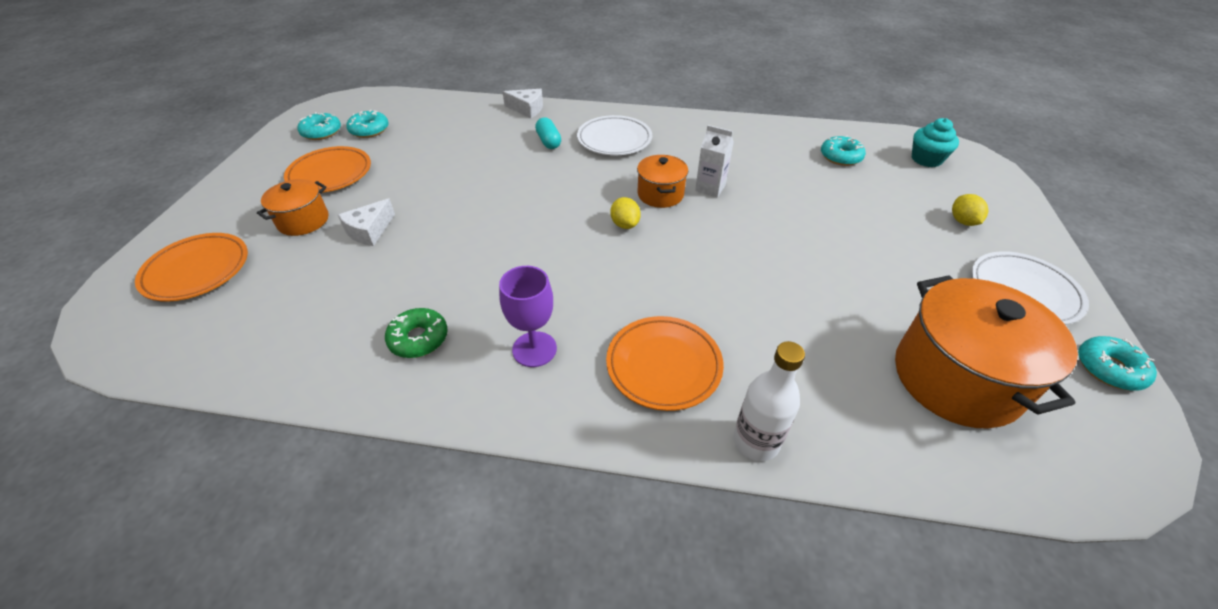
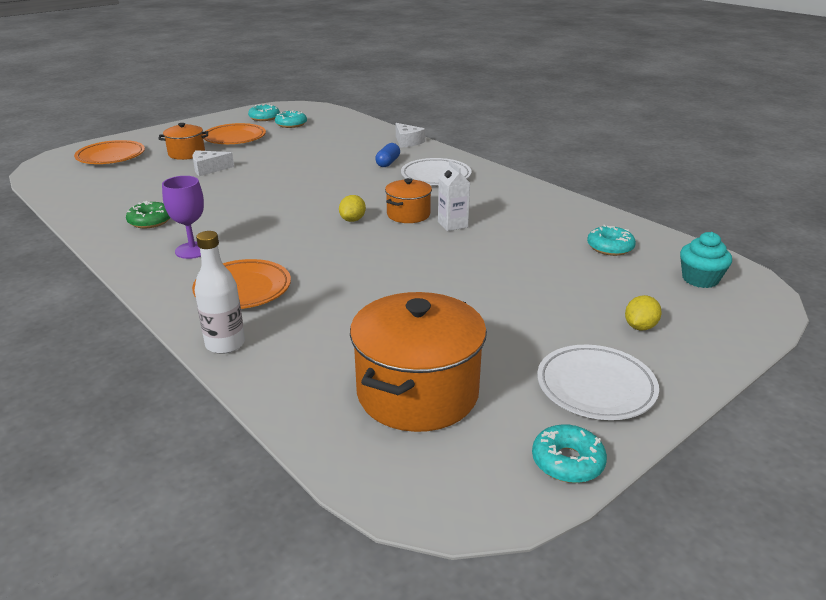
camera: 40 degrees right, 15 degrees down
(549, 141) = (388, 163): turquoise capsule -> blue capsule

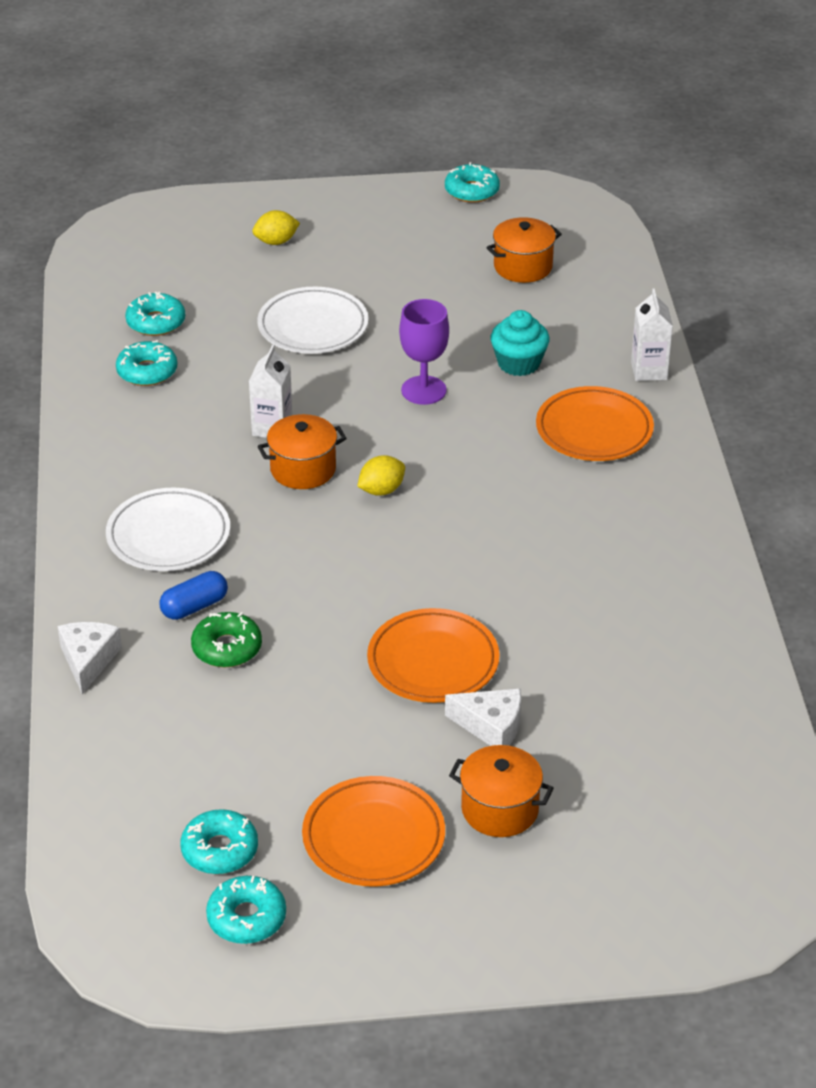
camera: 145 degrees left, 10 degrees up
(111, 156) = (644, 868): orange plate -> orange plate (433, 662)
(150, 221) = (647, 607): green donut -> green donut (227, 648)
(192, 250) = (617, 518): purple goblet -> purple goblet (423, 390)
(225, 344) = (649, 371): white bottle -> white carton
(417, 393) = (523, 267): orange pot -> orange pot, size x0.54
(565, 224) = (147, 371): none -> turquoise donut
(595, 387) = (386, 219): white plate -> white plate (313, 326)
(700, 279) = (141, 256): turquoise cupcake -> turquoise cupcake (518, 363)

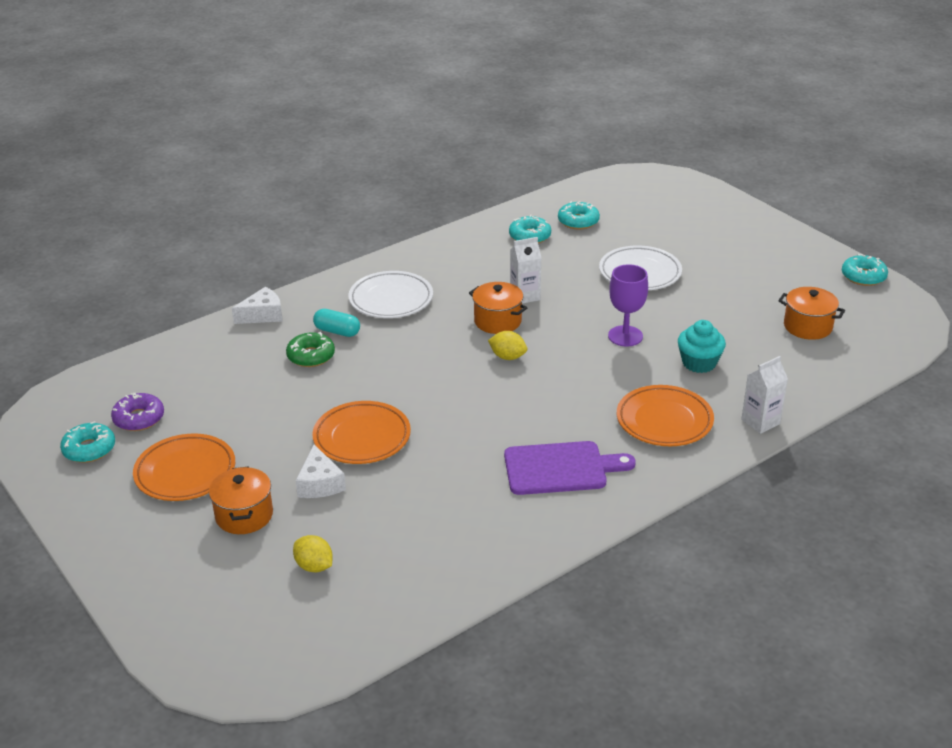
camera: 60 degrees right, 5 degrees down
(194, 606) = (337, 331): blue capsule -> turquoise capsule
(220, 850) = (139, 418): turquoise donut -> purple donut
(276, 242) = (707, 229): yellow lemon -> yellow lemon (314, 566)
(613, 534) = (560, 468): none -> purple cutting board

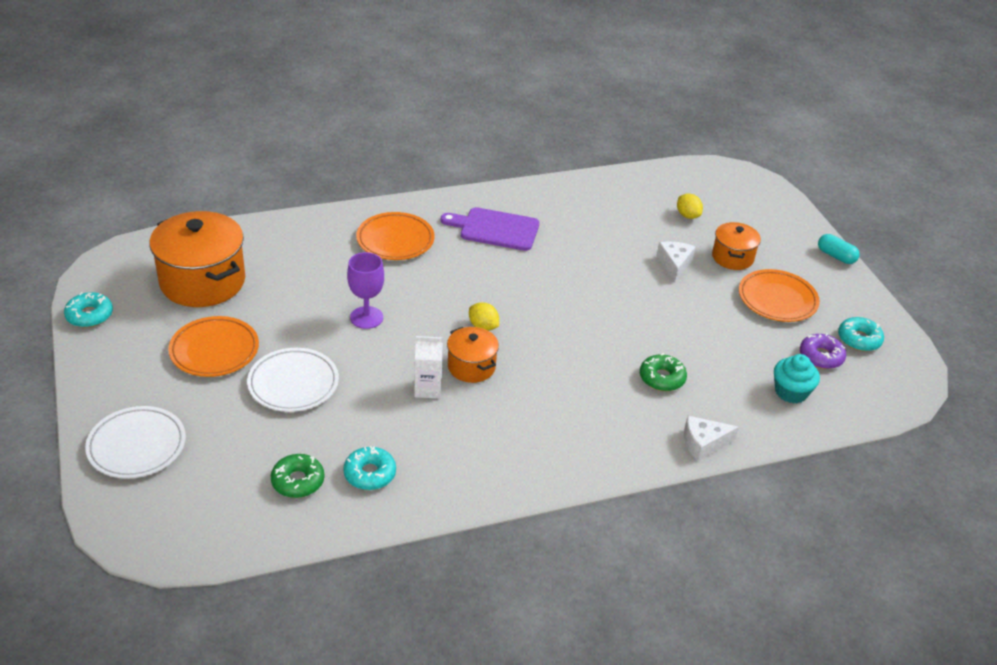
camera: 165 degrees left, 5 degrees up
(337, 331) = (630, 400): turquoise capsule -> turquoise capsule (836, 256)
(362, 437) = (634, 290): orange plate -> orange plate (214, 350)
(391, 299) = (565, 425): white plate -> white plate (137, 446)
(578, 221) = (298, 481): turquoise donut -> green donut
(699, 363) = (327, 276): turquoise cupcake -> turquoise cupcake (791, 392)
(760, 422) = (326, 220): white carton -> none
(807, 326) = (202, 281): orange pot -> orange pot, size x1.86

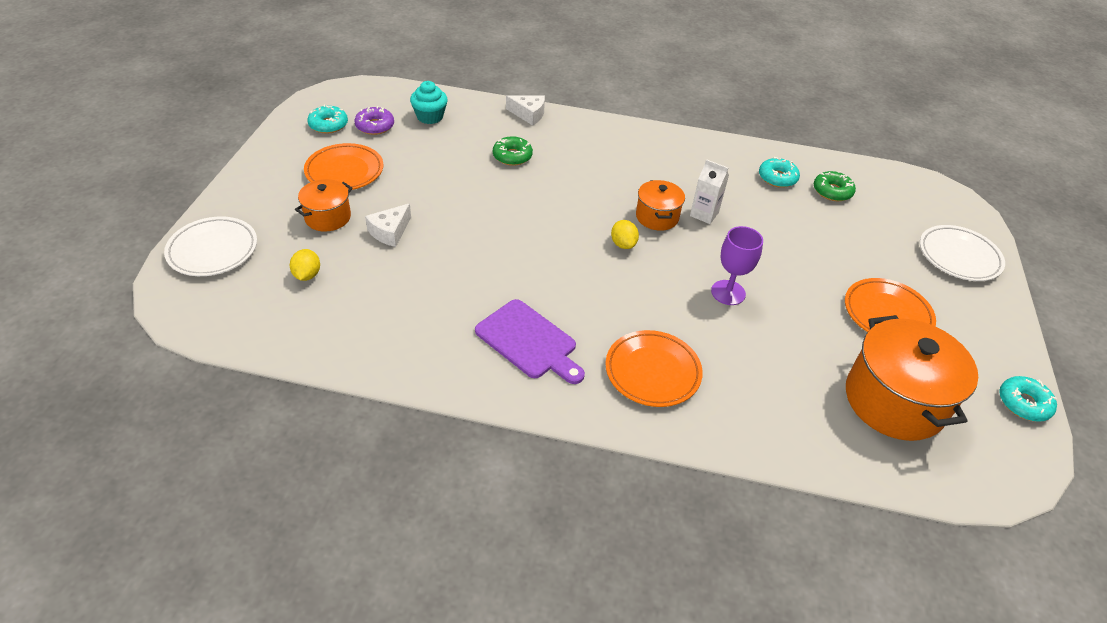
camera: 150 degrees left, 5 degrees up
(293, 384) = (818, 258): white plate -> white plate (213, 250)
(836, 256) = (235, 183): turquoise capsule -> none

